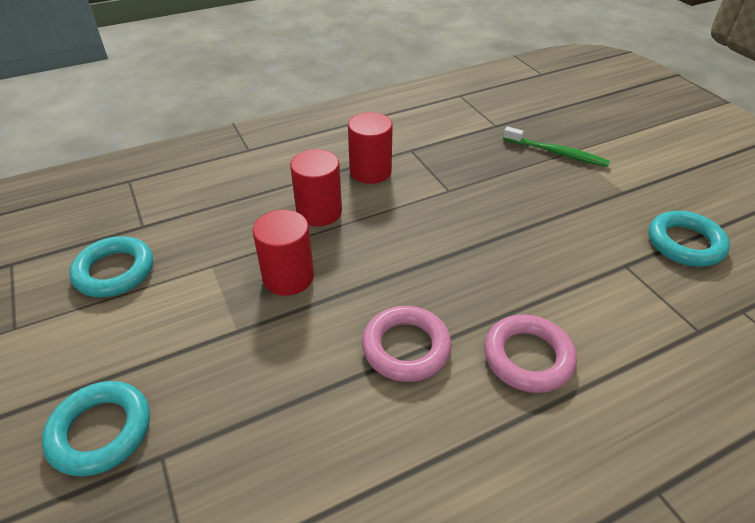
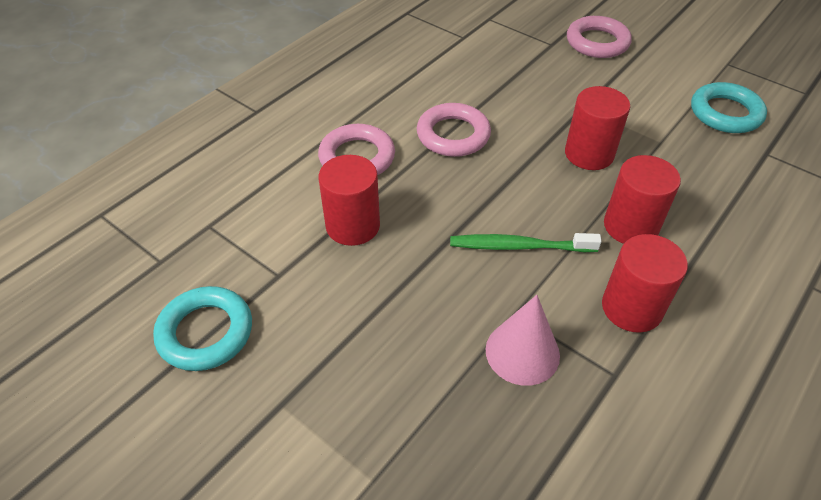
camera: 155 degrees right, 5 degrees up
(101, 431) = (597, 42): turquoise ring -> pink ring
(458, 172) = (522, 352): none -> pink cone
(551, 284) = (353, 225): none -> red cylinder
(557, 153) = (397, 463): green toothbrush -> green toothbrush (519, 246)

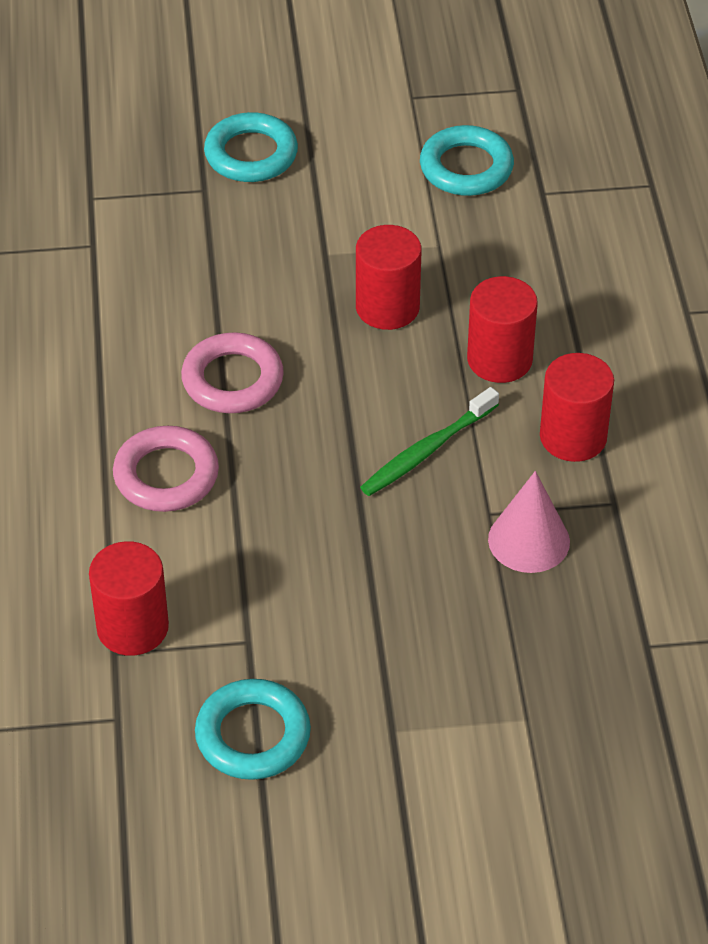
camera: 45 degrees left, 0 degrees up
(353, 225) = (255, 545): red cylinder -> red cylinder (132, 627)
(597, 42) = (251, 154): pink ring -> turquoise ring

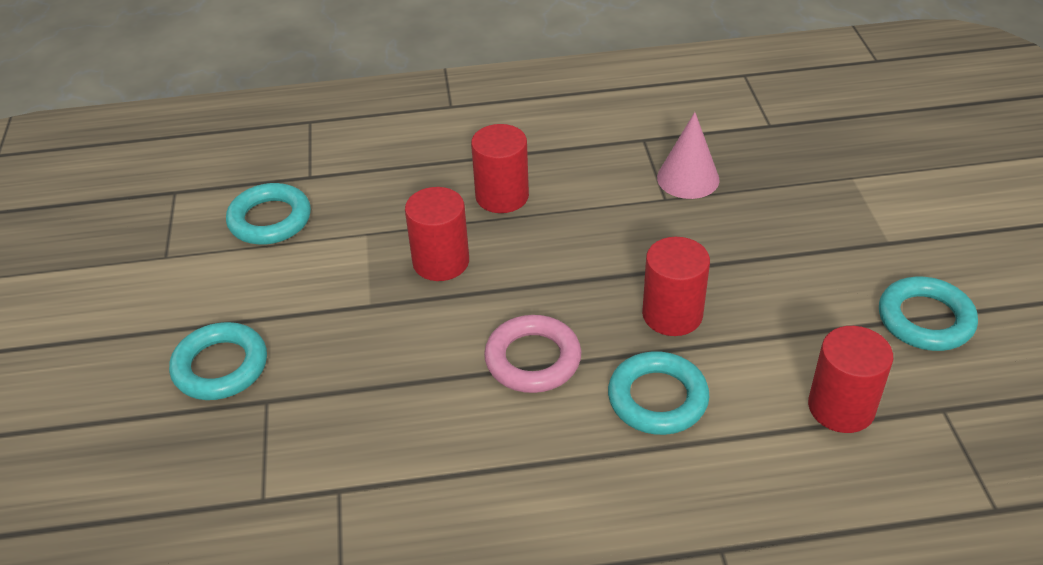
camera: 90 degrees left, 5 degrees down
(166, 475) = (657, 398): pink ring -> turquoise ring
(427, 451) = (605, 233): green toothbrush -> none
(573, 437) = (581, 158): red cylinder -> red cylinder (672, 314)

